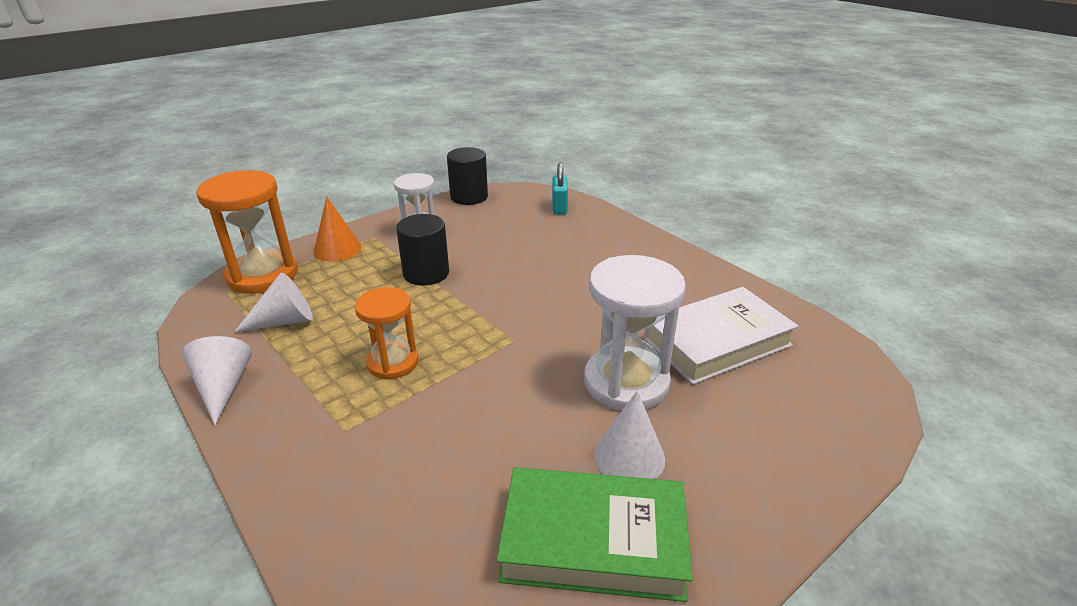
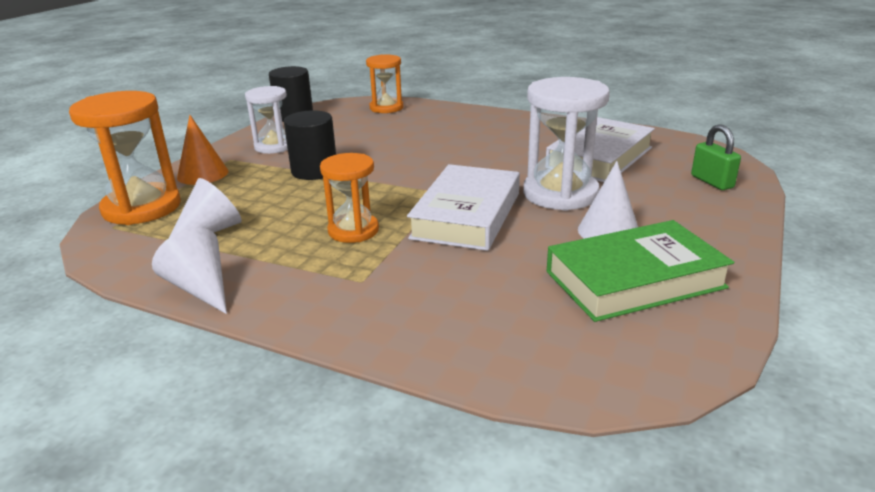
camera: 25 degrees left, 5 degrees down
(507, 379) = (466, 215): none -> white book
(559, 207) = (386, 108): turquoise padlock -> orange hourglass
(820, 424) = (712, 182): none -> green padlock

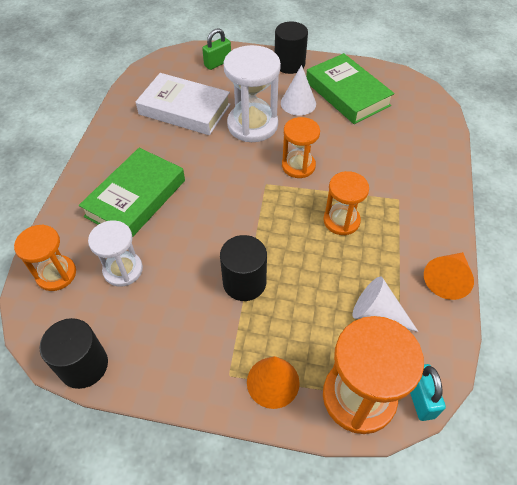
camera: 105 degrees left, 25 degrees up
(99, 237) = (420, 398): none -> turquoise padlock
(200, 288) = (447, 279): white cone -> orange cone
(274, 146) = (188, 345): white hourglass -> white hourglass (123, 270)
(457, 132) = (136, 198): none -> green book
(466, 215) = (298, 166): white book -> orange hourglass
(721, 236) = (289, 64): none -> black cylinder

